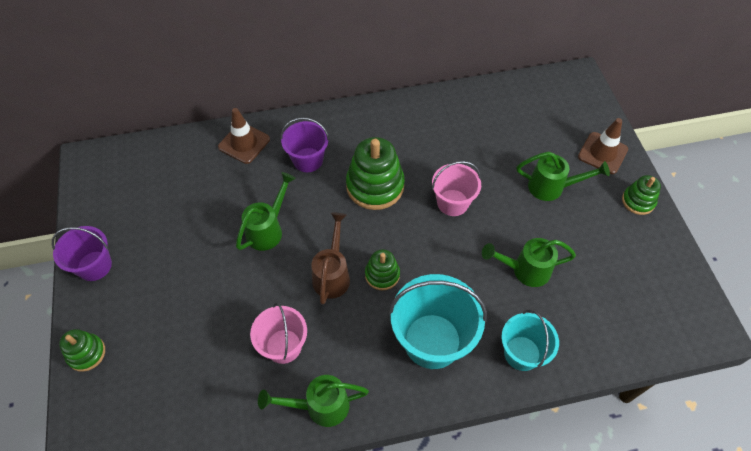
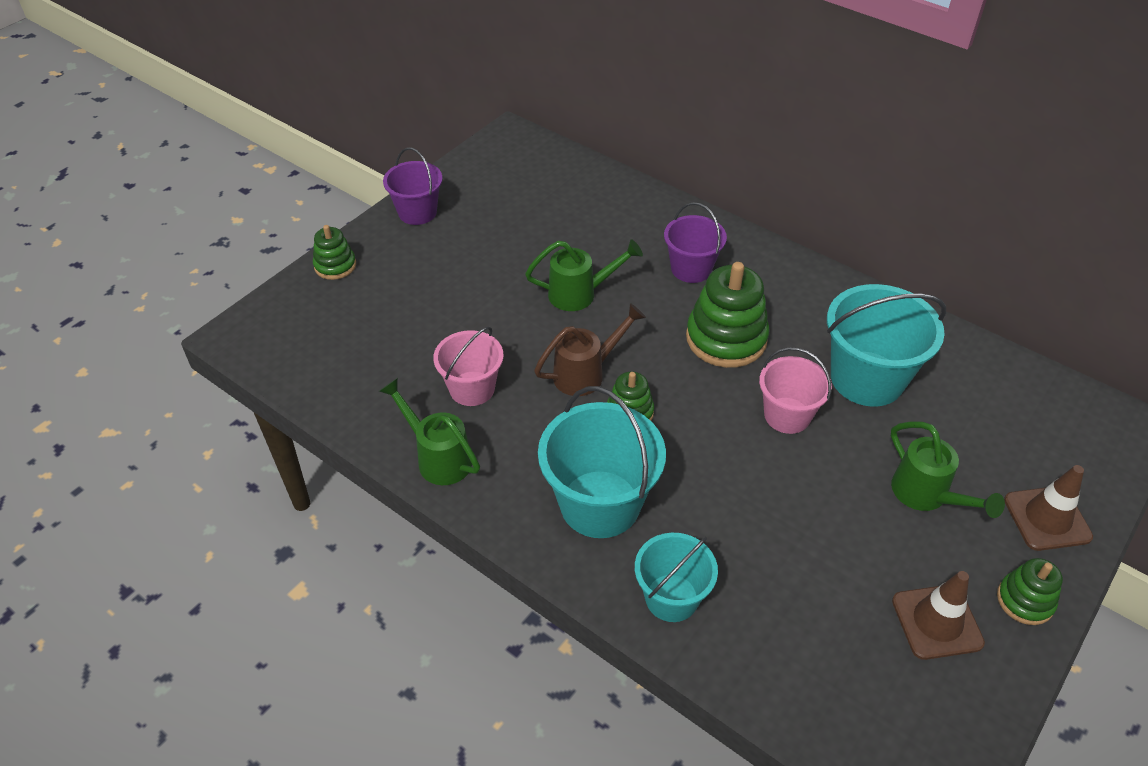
camera: 50 degrees right, 10 degrees down
(244, 143) = (651, 213): brown traffic cone -> brown traffic cone (937, 622)
(461, 148) = (867, 378): none -> turquoise bucket
(524, 270) = (780, 536): green watering can -> none

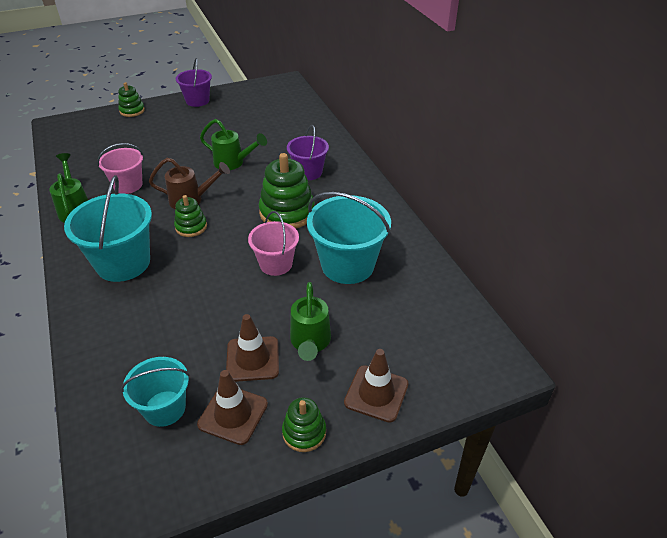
camera: 30 degrees right, 5 degrees down
(671, 598) = (103, 324): turquoise bucket -> turquoise bucket (164, 408)
(888, 547) = (252, 359): none -> brown traffic cone

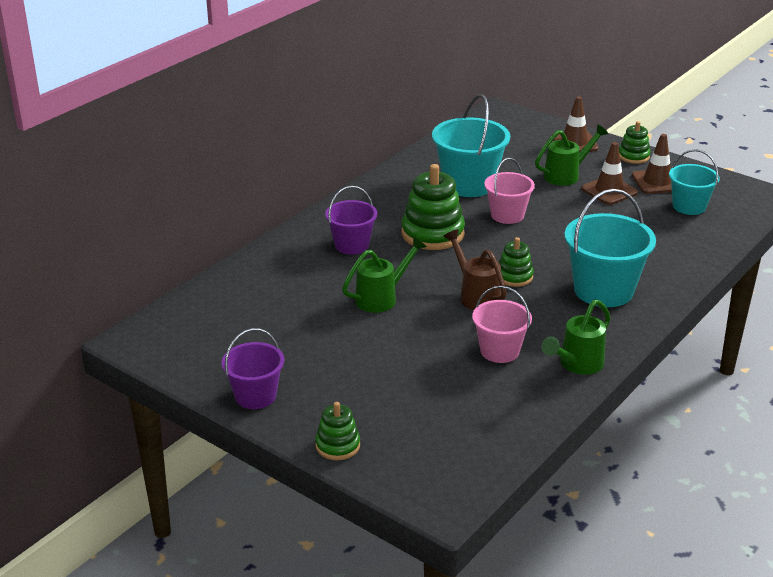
camera: 120 degrees left, 10 degrees down
(233, 163) = (382, 298): green watering can -> green watering can turned 60 degrees clockwise

